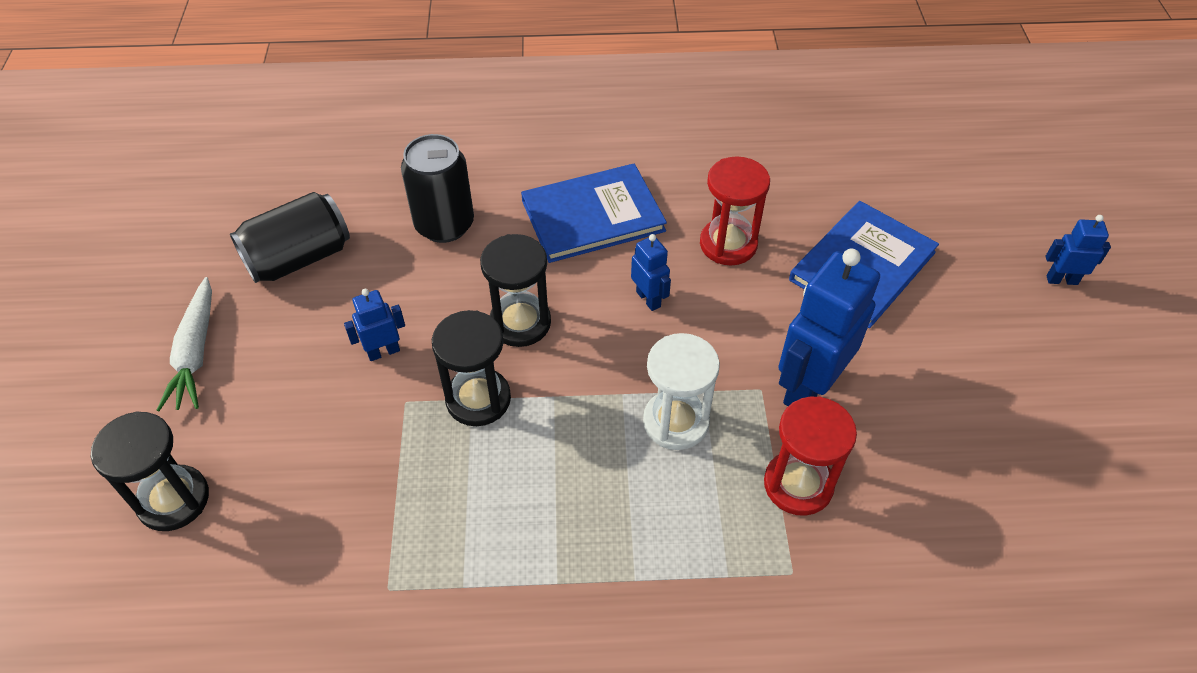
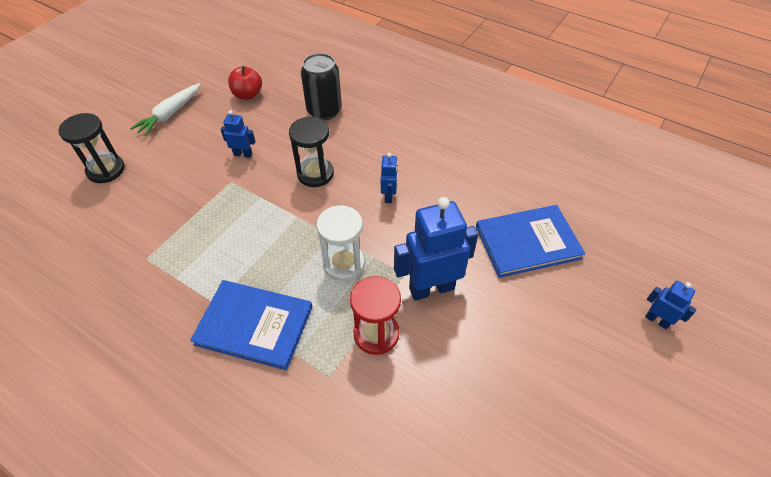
camera: 35 degrees right, 0 degrees up
(299, 258) = (248, 95): black can -> red apple
(478, 399) = (262, 198): black hourglass -> none
(593, 216) = (400, 141): blue book -> blue book (254, 325)
(728, 244) = (459, 191): red hourglass -> none

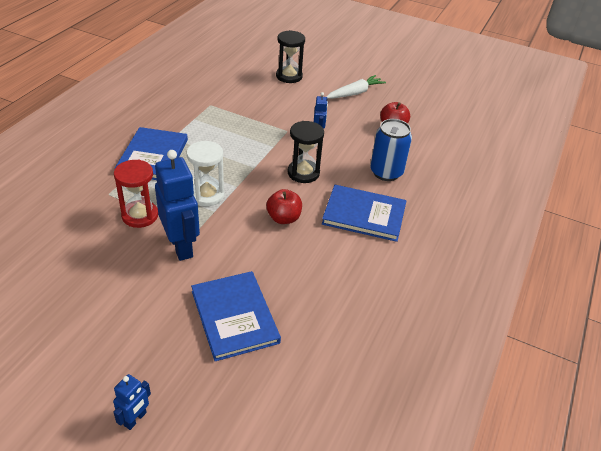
camera: 80 degrees right, 10 degrees down
(170, 114) = (355, 93): white carrot -> white carrot turned 120 degrees clockwise
(324, 111) = (386, 172): black can -> blue can
(387, 135) = (364, 215): none -> blue book
(389, 196) = (283, 218): blue robot -> red apple

